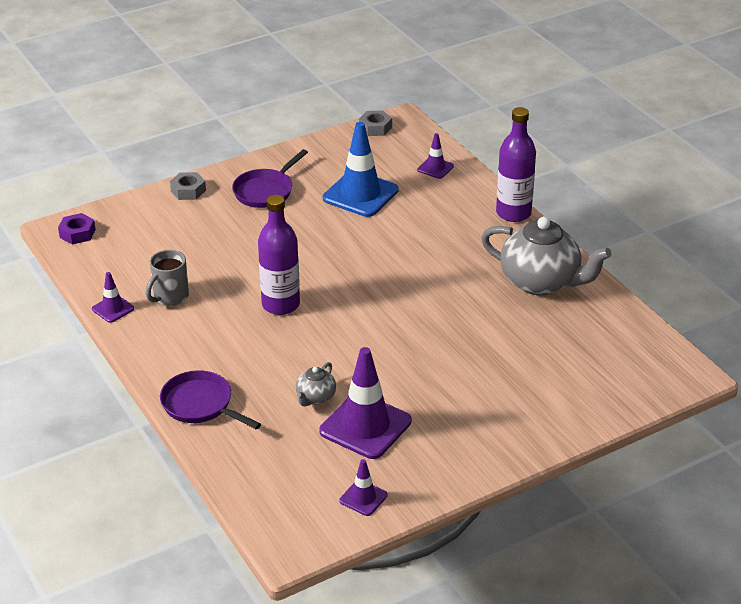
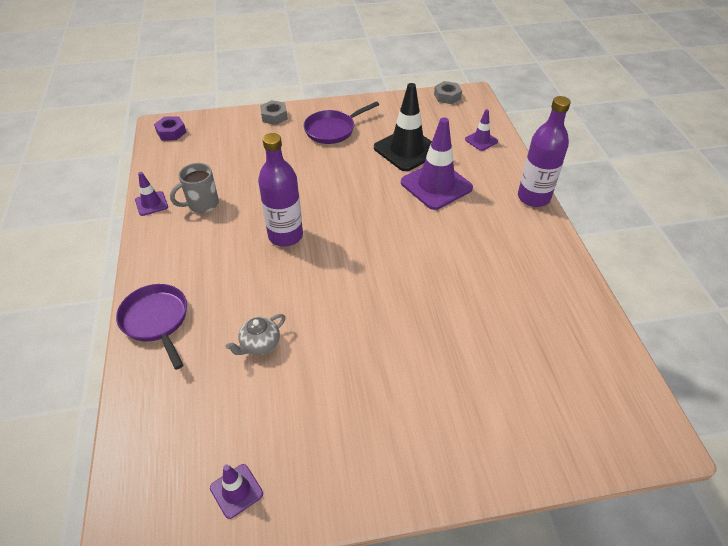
camera: 20 degrees right, 10 degrees up
(360, 194) = (407, 149): blue traffic cone -> black traffic cone
(365, 426) = (287, 395): purple traffic cone -> purple traffic cone (436, 185)
(541, 282) = (533, 276): grey teapot -> none

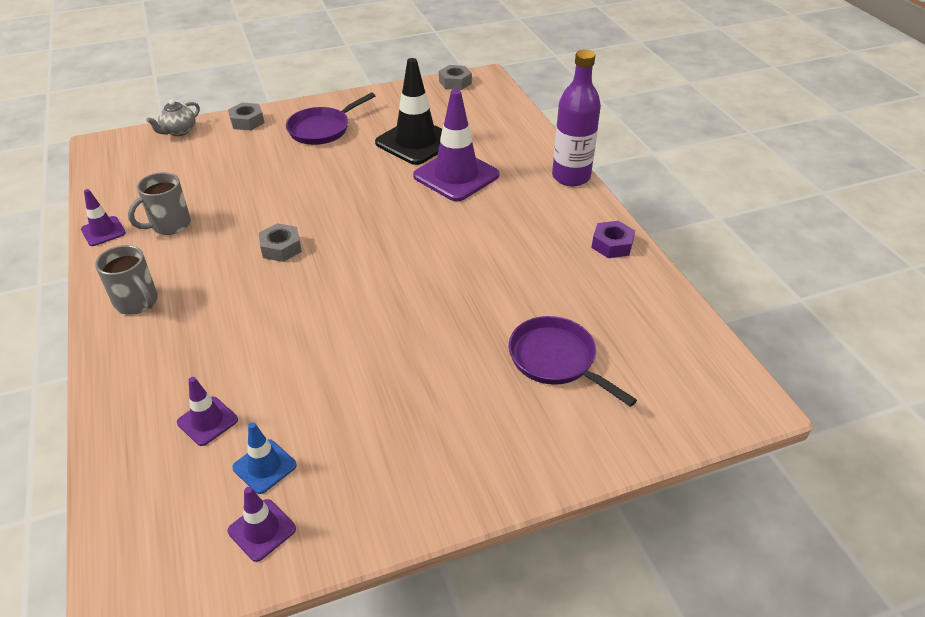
camera: 10 degrees left, 5 degrees down
(156, 321) = (130, 359): purple pan -> purple pan (556, 360)
(168, 270) = (137, 302): none -> grey mug
(171, 132) = (117, 150): purple nut -> purple nut (612, 245)
(246, 433) = (264, 466): none -> blue traffic cone
(260, 344) = (267, 368): grey teapot -> grey teapot (179, 131)
(285, 236) = (281, 248): purple bottle -> grey nut
(481, 140) = (502, 124): purple traffic cone -> purple traffic cone (207, 421)

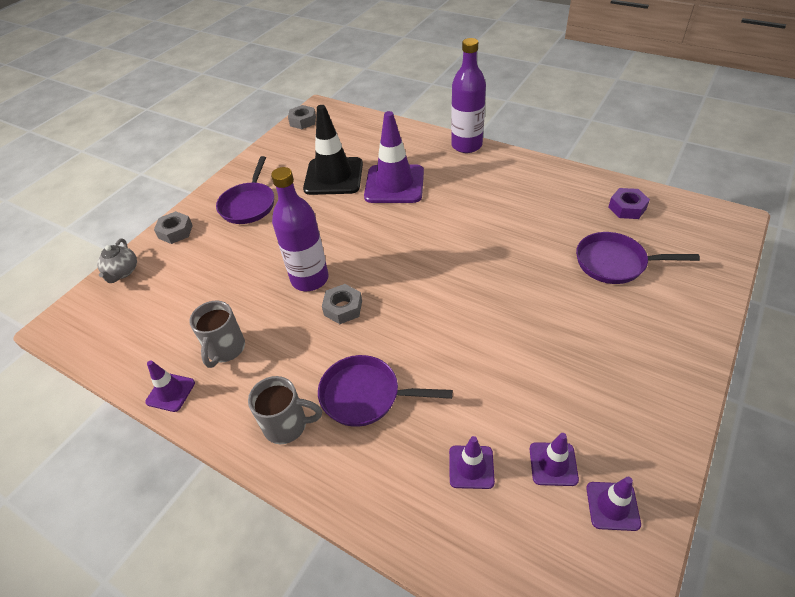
camera: 35 degrees left, 5 degrees up
(210, 319) = (365, 395): none -> purple pan
(264, 466) = (553, 464): blue traffic cone -> purple traffic cone
(288, 211) = (310, 279): none -> purple bottle
(612, 245) = (547, 174): purple nut -> purple nut (627, 208)

